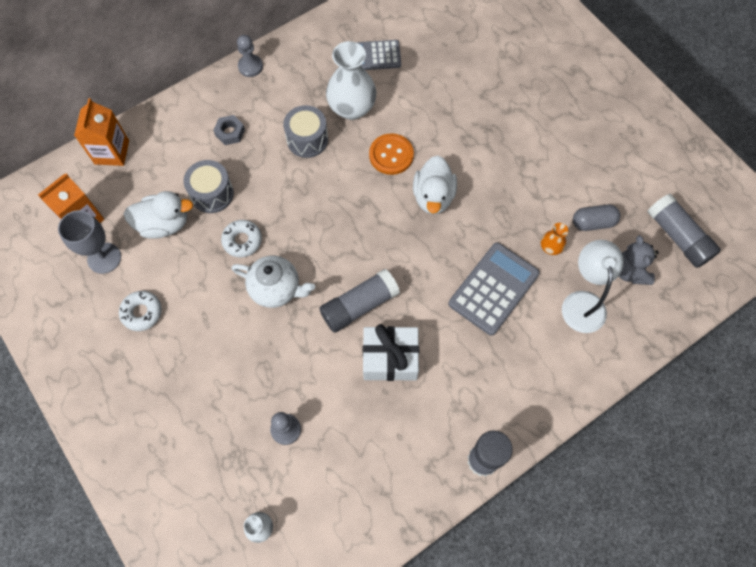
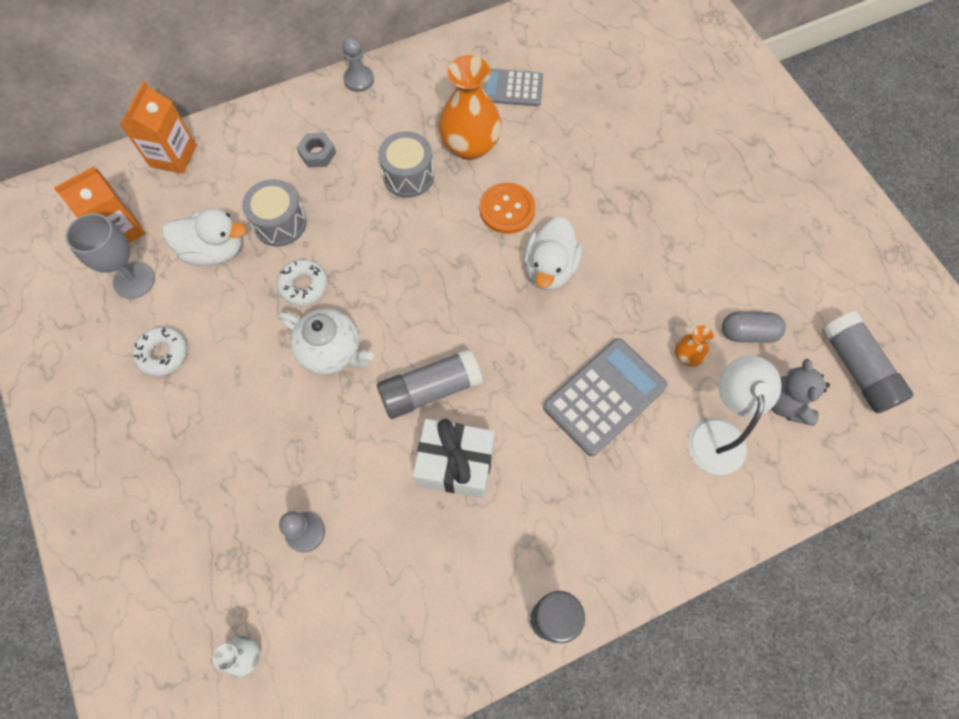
camera: 10 degrees right, 0 degrees up
(352, 108) = (470, 146): white vase -> orange vase

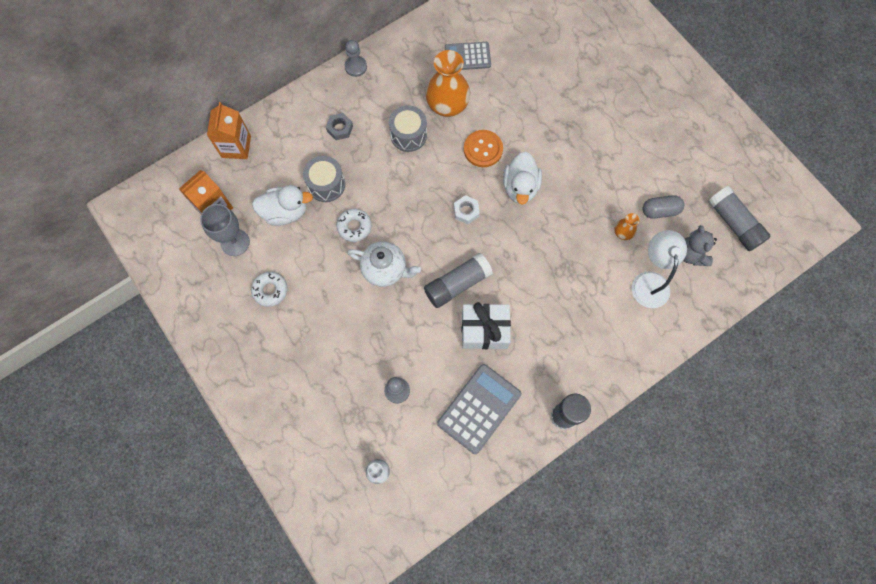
camera: 10 degrees left, 5 degrees up
(465, 289) = (466, 211): none -> white nut
(604, 397) = (573, 269): grey calculator -> grey calculator (479, 408)

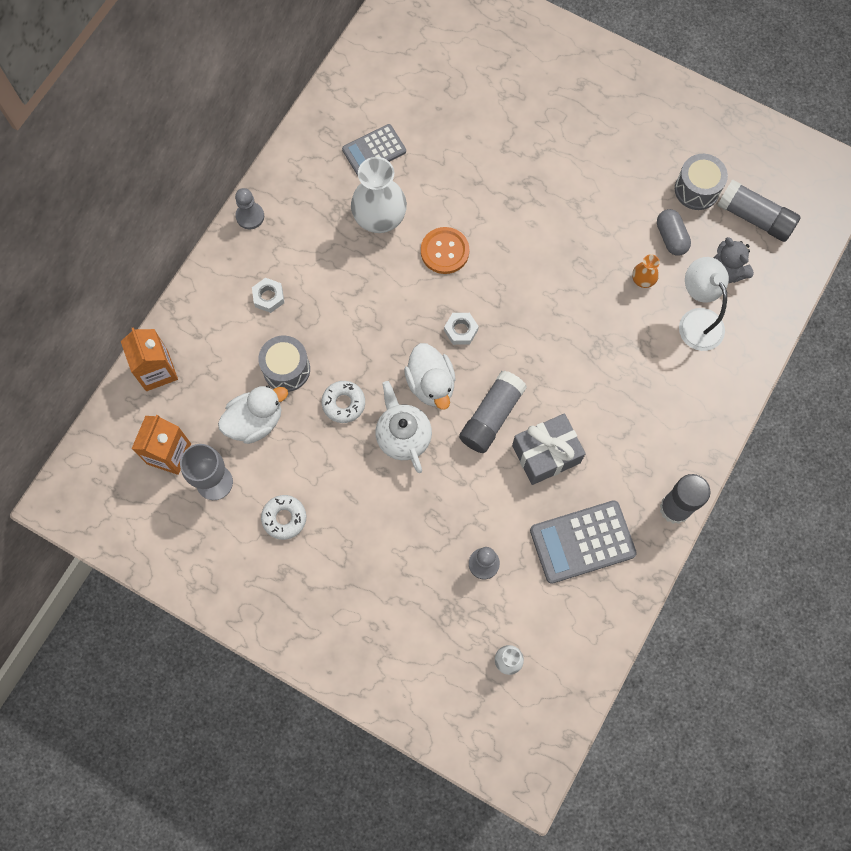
camera: 25 degrees left, 0 degrees up
(340, 128) = (268, 297): grey nut -> white nut
(385, 269) = (403, 436): white teapot -> white teapot turned 105 degrees counterclockwise
(408, 135) = (352, 271): grey drum -> grey drum (697, 189)
(447, 106) = (379, 218): orange vase -> white vase
(479, 408) = (582, 542): grey calculator -> grey calculator turned 120 degrees counterclockwise
(484, 330) = (546, 454): white gift -> grey gift
(520, 187) = (507, 277): white duck -> white duck (431, 384)
(660, 211) = (671, 237): grey capsule -> grey capsule turned 75 degrees counterclockwise

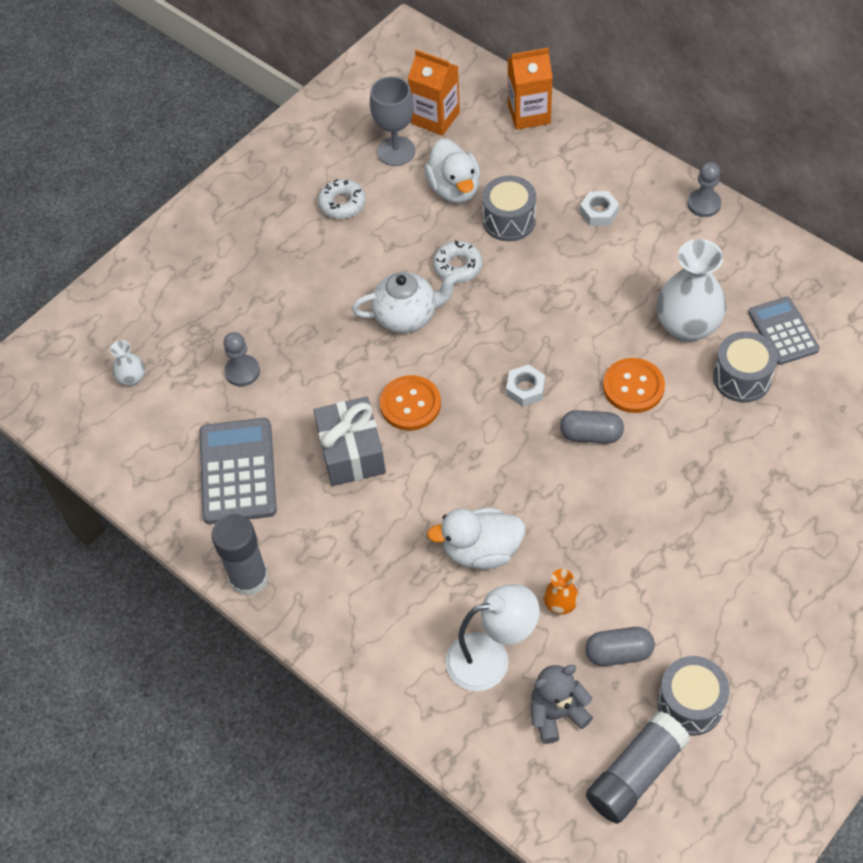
camera: 105 degrees right, 15 degrees down
(423, 176) = (742, 378): none -> grey drum
(431, 384) = (463, 350): white duck -> white duck (481, 550)
(491, 416) = (410, 404): grey glue stick -> orange button
(495, 276) = (591, 435): none -> grey capsule

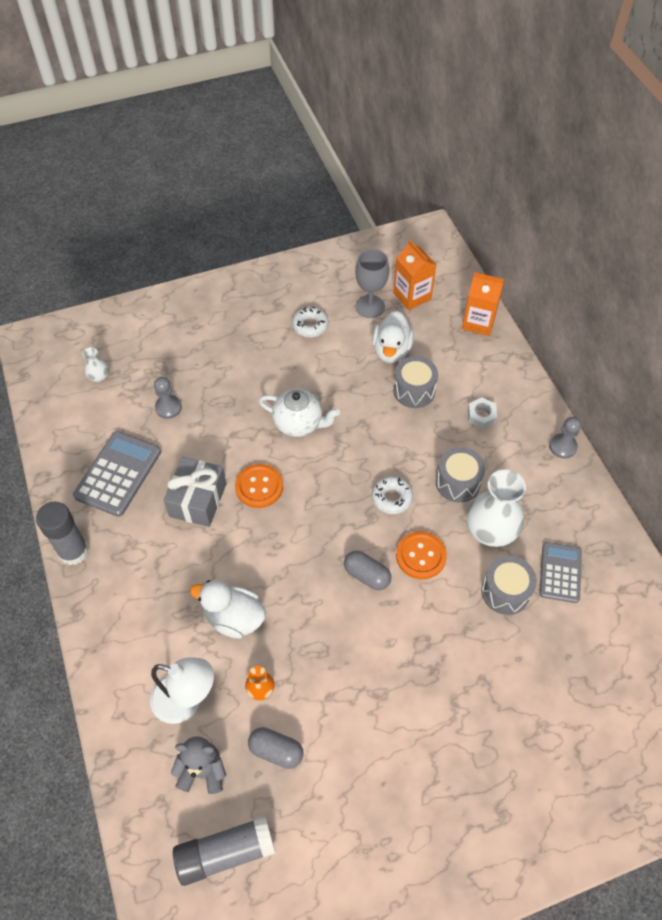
camera: 25 degrees right, 0 degrees up
(458, 266) = (357, 406): white donut -> white donut (391, 498)
(525, 389) = (343, 517): white nut -> none
(690, 704) = (300, 822): grey drum -> grey drum (457, 482)

